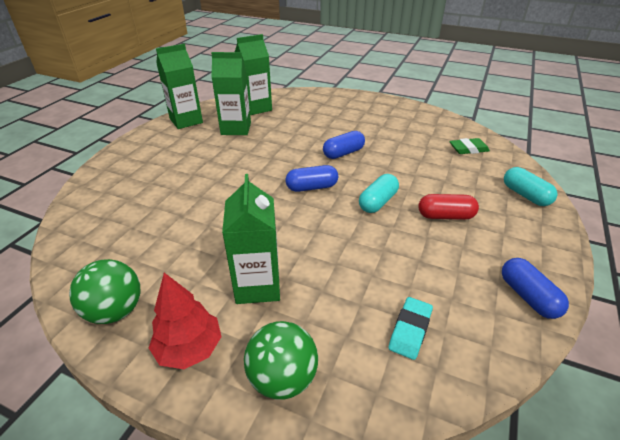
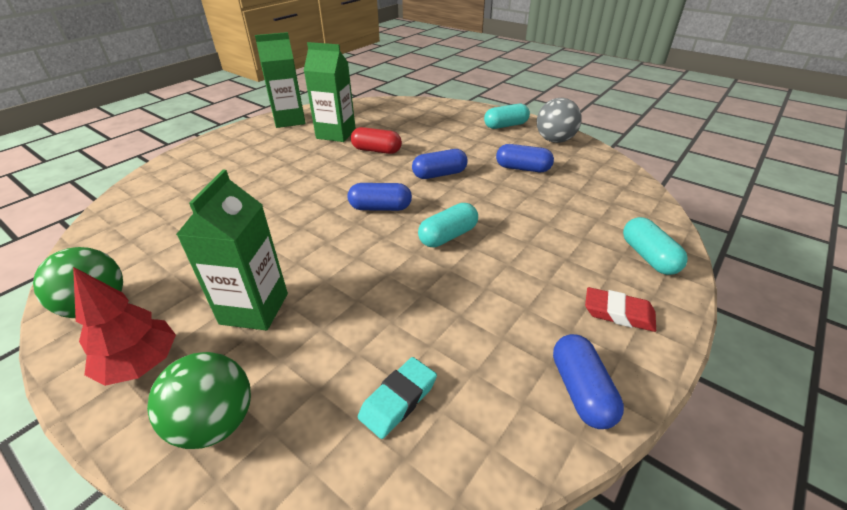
camera: 15 degrees right, 0 degrees up
(256, 108) = (370, 114): green carton -> none
(373, 106) = (506, 126): none -> turquoise capsule
(405, 140) = (523, 168): none -> blue capsule
(416, 114) = (554, 140): none -> grey ball
(445, 216) = (524, 266): red capsule -> red capsule (376, 150)
(468, 149) = (600, 189): green eraser -> none
(525, 239) = (618, 313): none -> red eraser

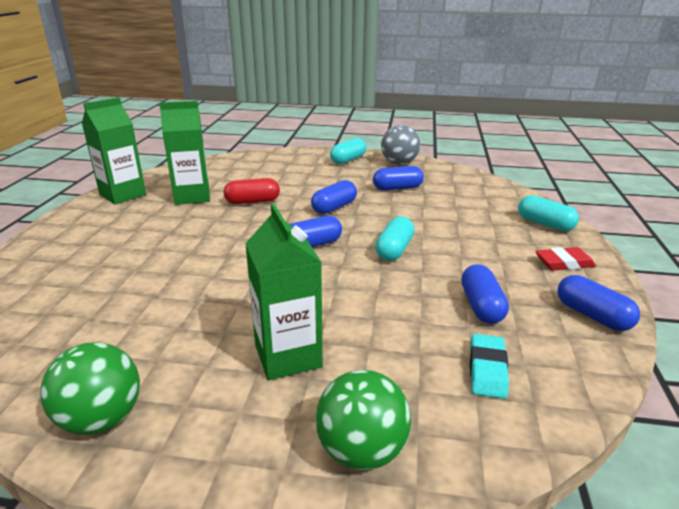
camera: 30 degrees left, 10 degrees down
(141, 364) = (225, 442): red tree -> none
(467, 328) = (481, 306): none -> blue capsule

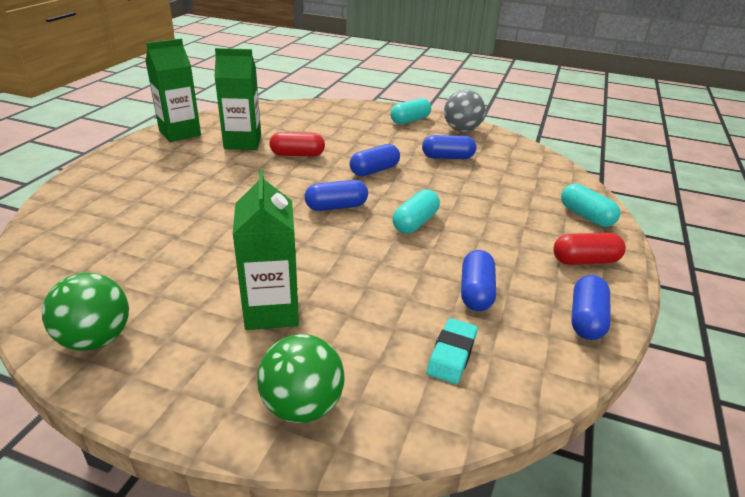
camera: 10 degrees right, 5 degrees up
(564, 263) = (585, 260): red eraser -> red capsule
(592, 315) = (586, 319): blue capsule -> blue capsule turned 45 degrees clockwise

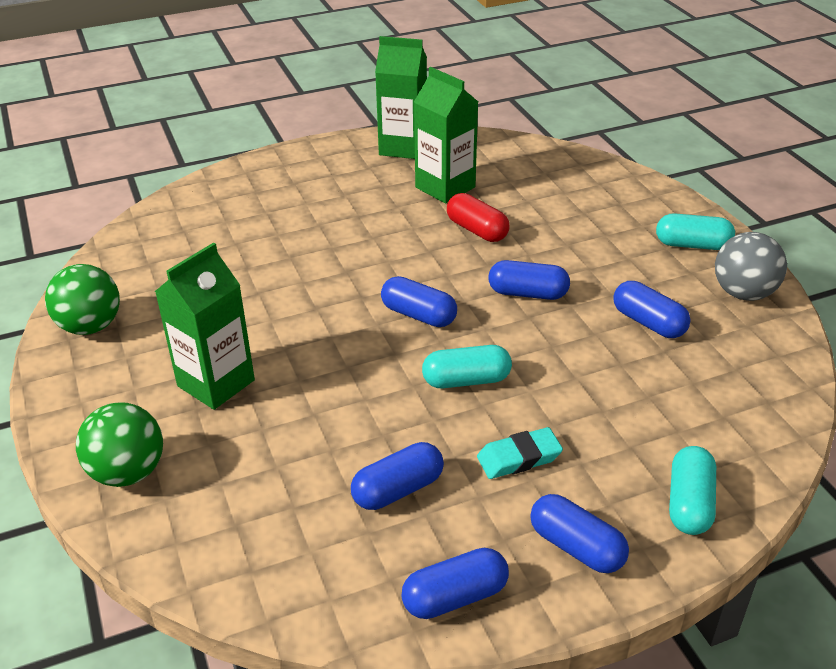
camera: 50 degrees right, 5 degrees up
(451, 354) = (281, 523): turquoise eraser -> turquoise eraser (519, 458)
(585, 260) = (576, 547): red capsule -> blue capsule

